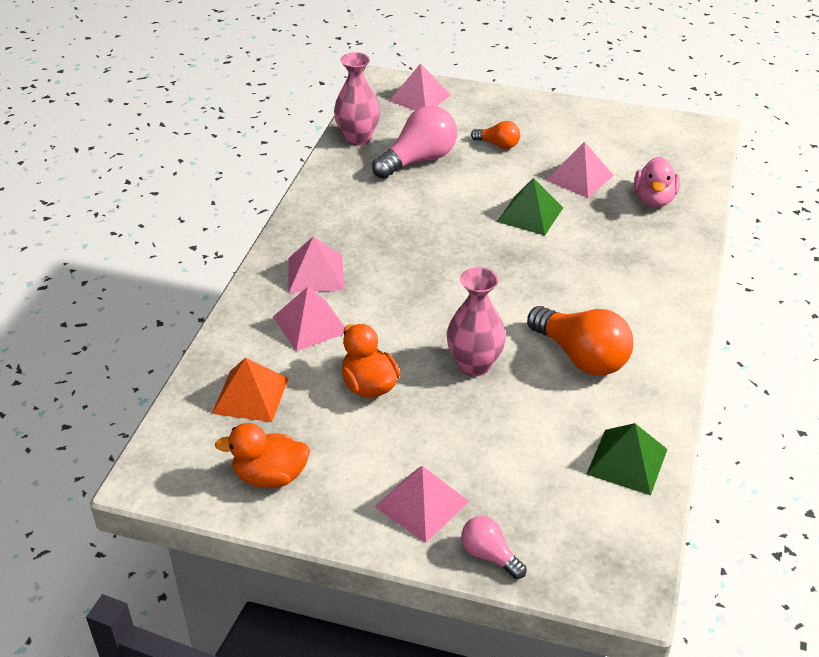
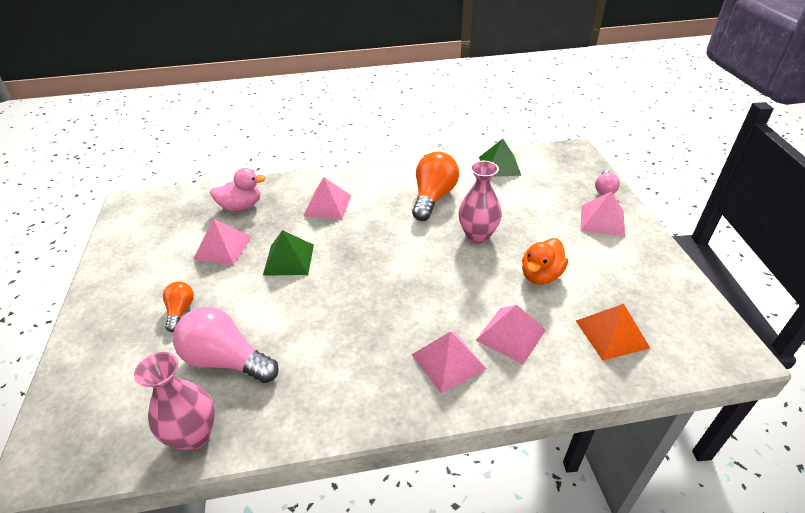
camera: 115 degrees left, 0 degrees up
(270, 476) = (659, 288): orange duck -> none
(420, 98) = (83, 411): pink pyramid -> pink pyramid (327, 205)

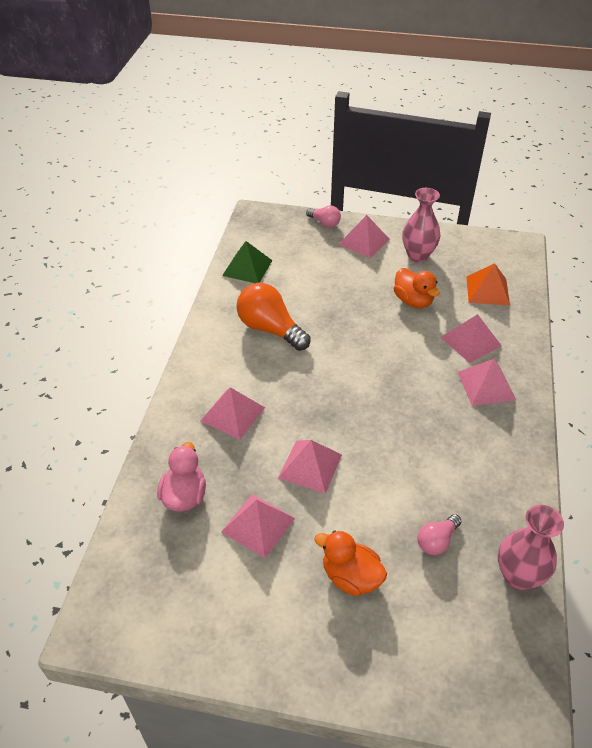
camera: 70 degrees left, 5 degrees up
(180, 311) = (351, 577): orange light bulb -> orange duck
(226, 360) = (437, 541): pink light bulb -> pink light bulb, size x0.53
(289, 259) = (310, 466): green pyramid -> pink pyramid
(477, 236) = (345, 319): pink vase -> pink vase (418, 255)

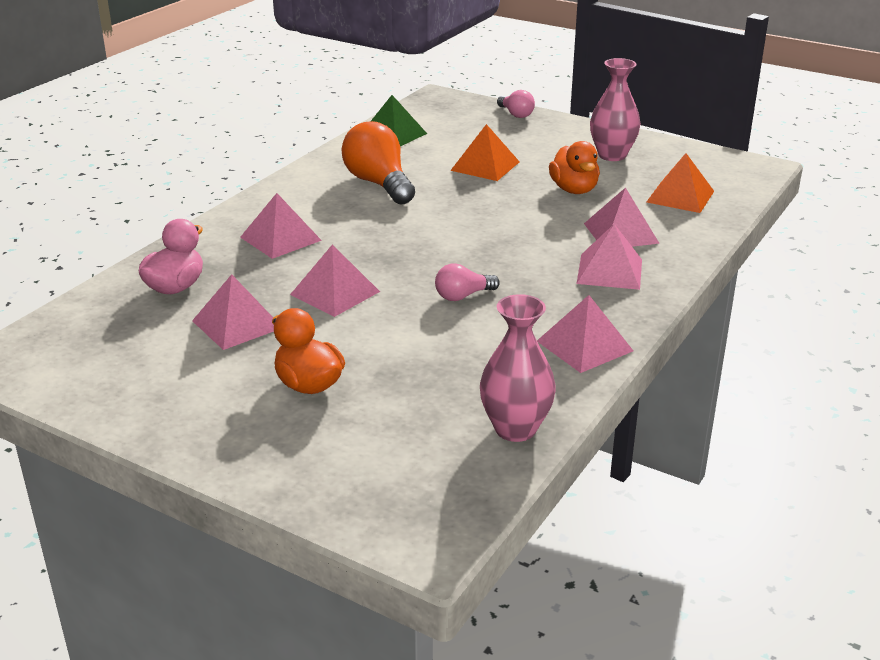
camera: 20 degrees right, 15 degrees down
(336, 289) = (485, 166): none -> orange pyramid
(364, 241) = (552, 135): pink pyramid -> pink pyramid (584, 345)
(437, 541) = (436, 379): pink light bulb -> pink light bulb (463, 296)

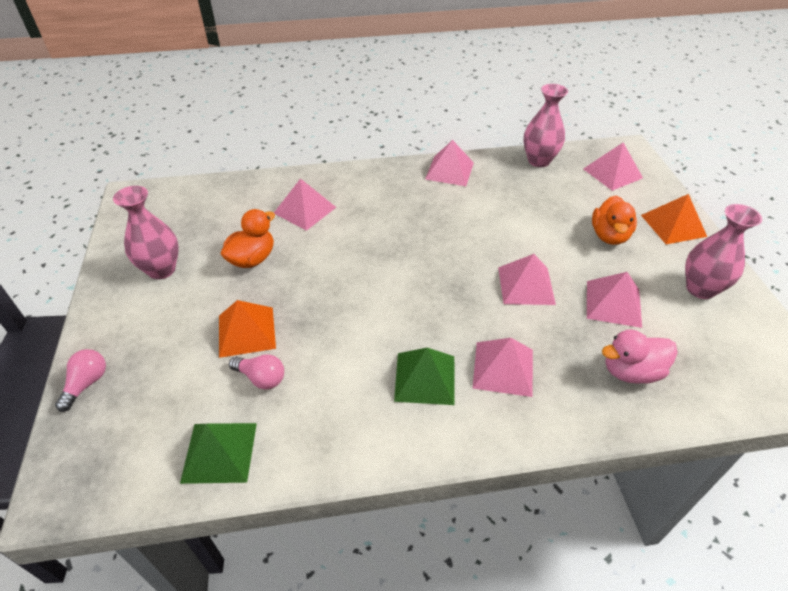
camera: 130 degrees left, 15 degrees up
(156, 387) = (700, 289): none -> pink vase
(329, 208) = (425, 378): none -> green pyramid
(379, 184) = (347, 378): orange light bulb -> none
(463, 296) = (458, 232): pink light bulb -> pink light bulb (261, 378)
(610, 271) = (361, 194): pink pyramid -> pink pyramid (612, 173)
(680, 196) = (219, 208): orange pyramid -> orange pyramid (673, 225)

